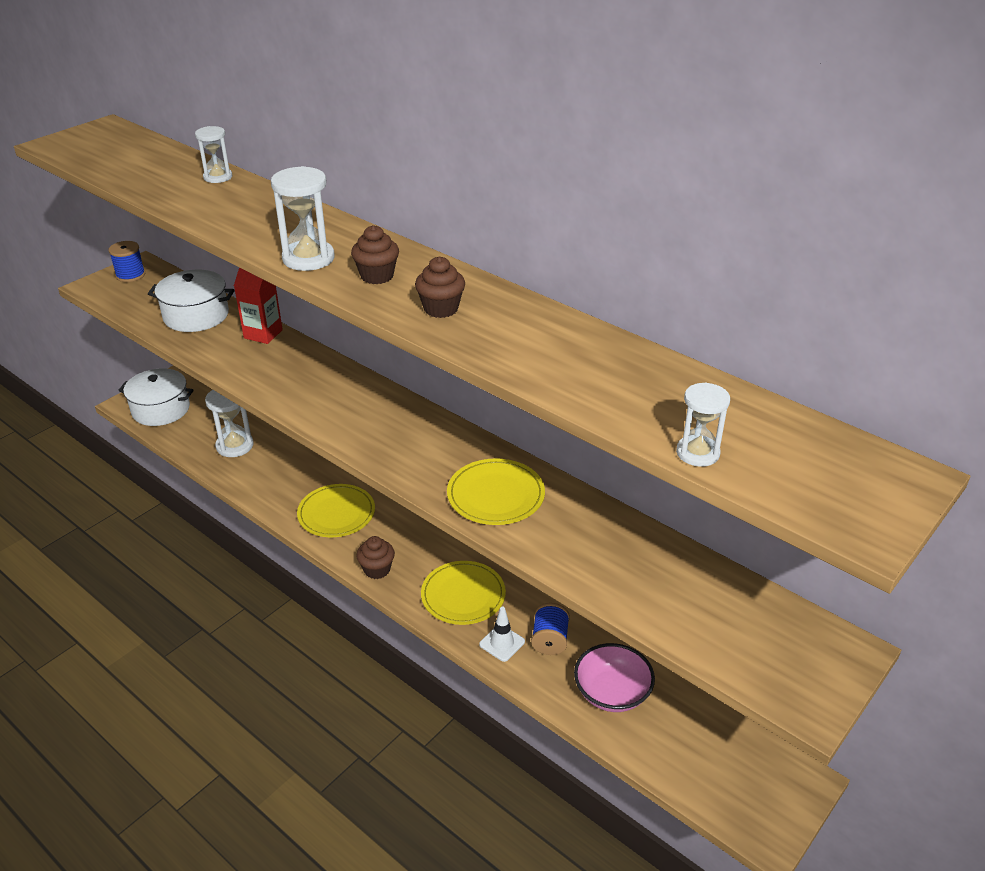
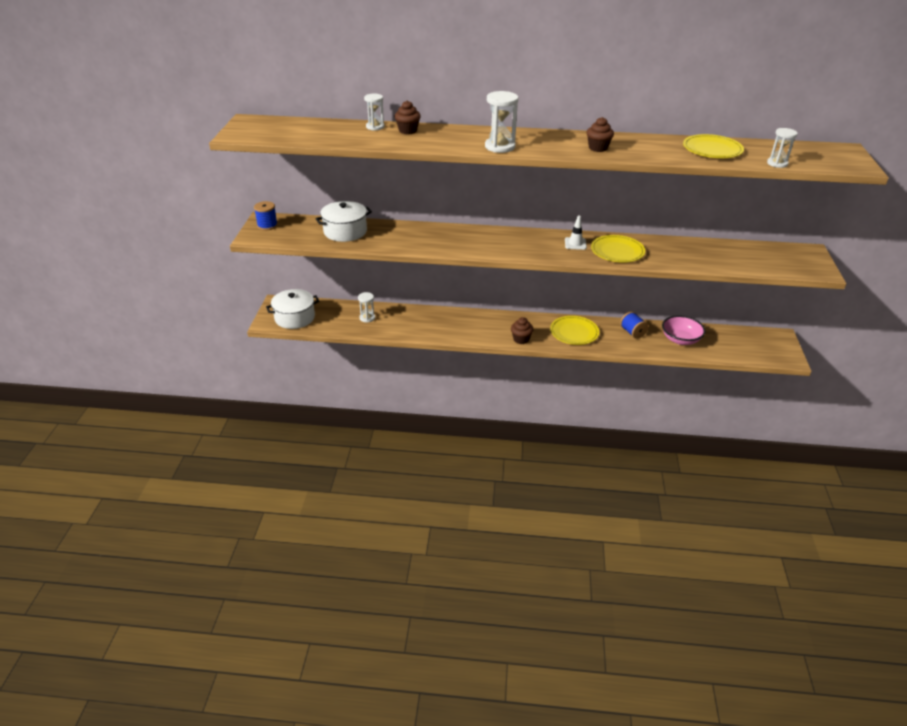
camera: 35 degrees left, 0 degrees up
(234, 446) = (367, 318): white hourglass -> white hourglass, size x0.63
(263, 334) = (399, 228): red carton -> none
(336, 513) = (467, 325): yellow plate -> yellow plate (712, 149)
(377, 276) = (545, 144): brown cupcake -> brown cupcake (408, 131)
(502, 643) = (615, 342): white traffic cone -> white traffic cone (575, 244)

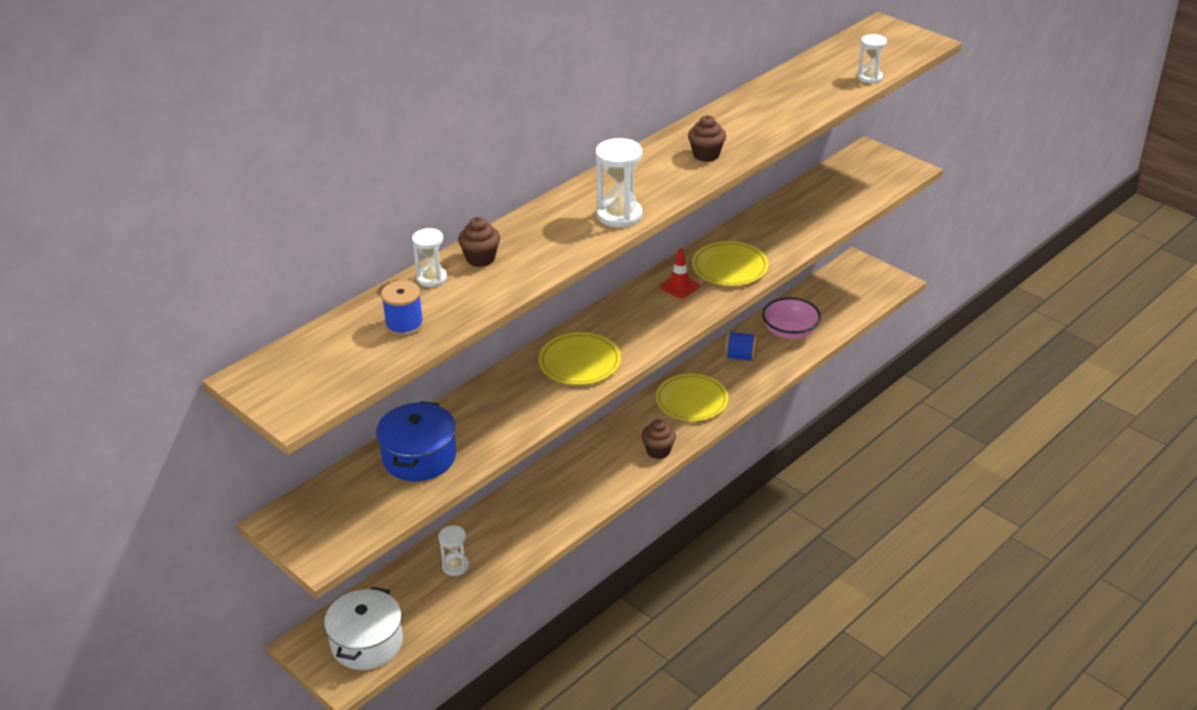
camera: 50 degrees left, 0 degrees up
(267, 225) = (303, 526): blue spool -> blue spool (404, 325)
(345, 231) = (419, 457): white pot -> blue pot
(575, 244) = (679, 286): white traffic cone -> red traffic cone
(712, 149) = (795, 92): yellow plate -> yellow plate (579, 362)

